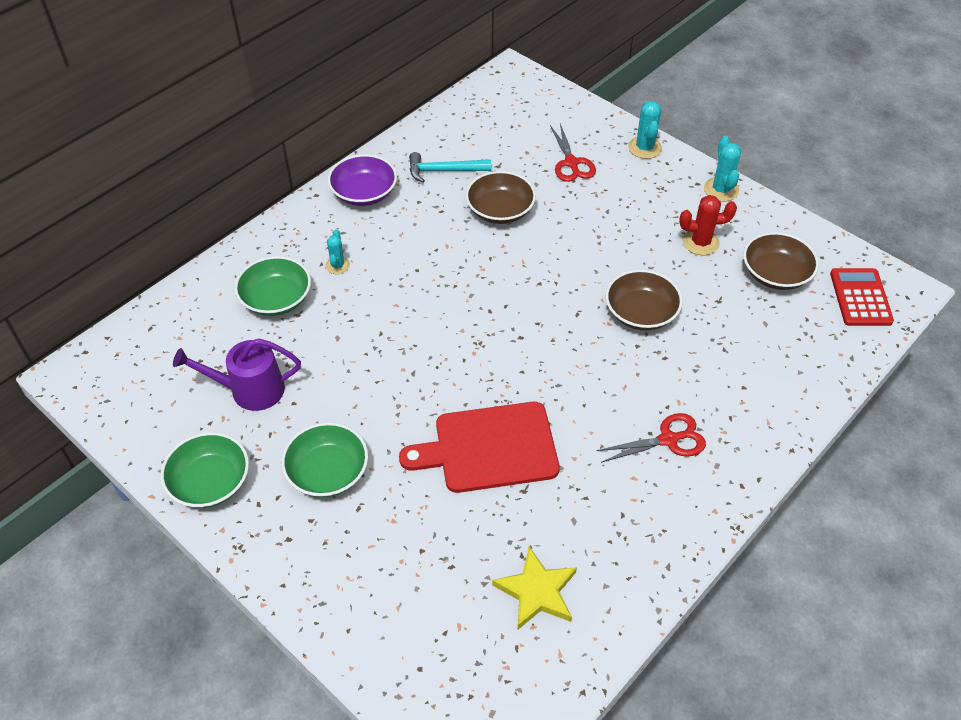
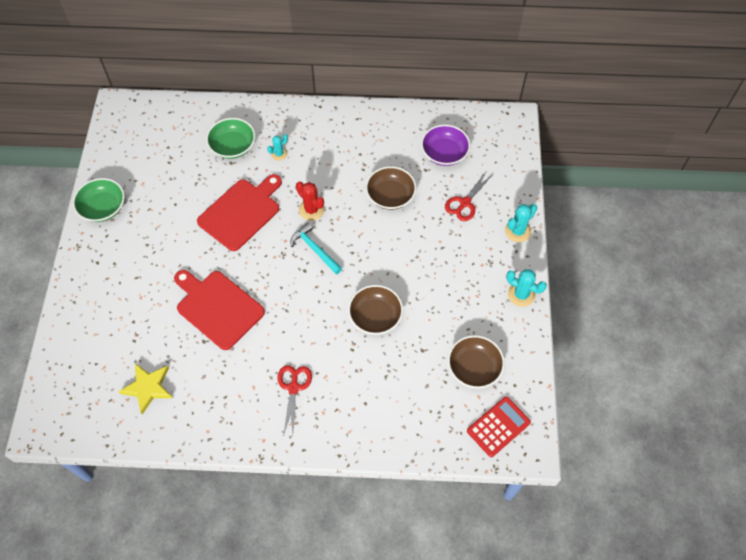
camera: 50 degrees right, 10 degrees up
(250, 390) = (168, 181): purple watering can -> none
(327, 472) = (146, 249): green bowl -> none
(364, 193) = (342, 125): purple bowl -> purple bowl (444, 153)
(379, 346) = (241, 212): none -> red cutting board
(444, 170) = (395, 148): turquoise hammer -> turquoise hammer (315, 249)
(668, 439) = (293, 388): red scissors -> red scissors turned 120 degrees counterclockwise
(700, 242) = (463, 311): red cactus -> red cactus (311, 210)
(721, 190) = (521, 294): turquoise cactus -> turquoise cactus turned 75 degrees clockwise

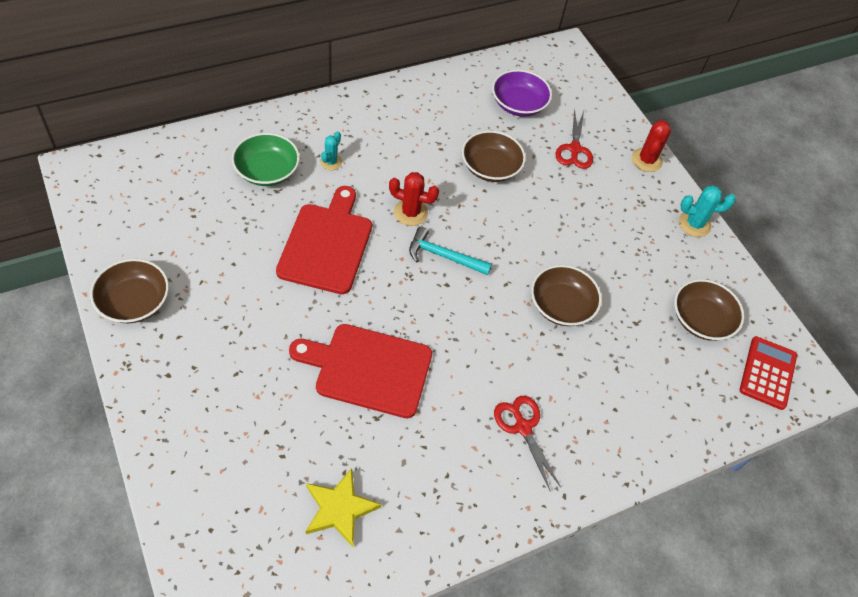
camera: 35 degrees left, 5 degrees down
(103, 207) = (134, 302): green bowl -> brown bowl
(517, 231) = (646, 160): turquoise cactus -> red cactus

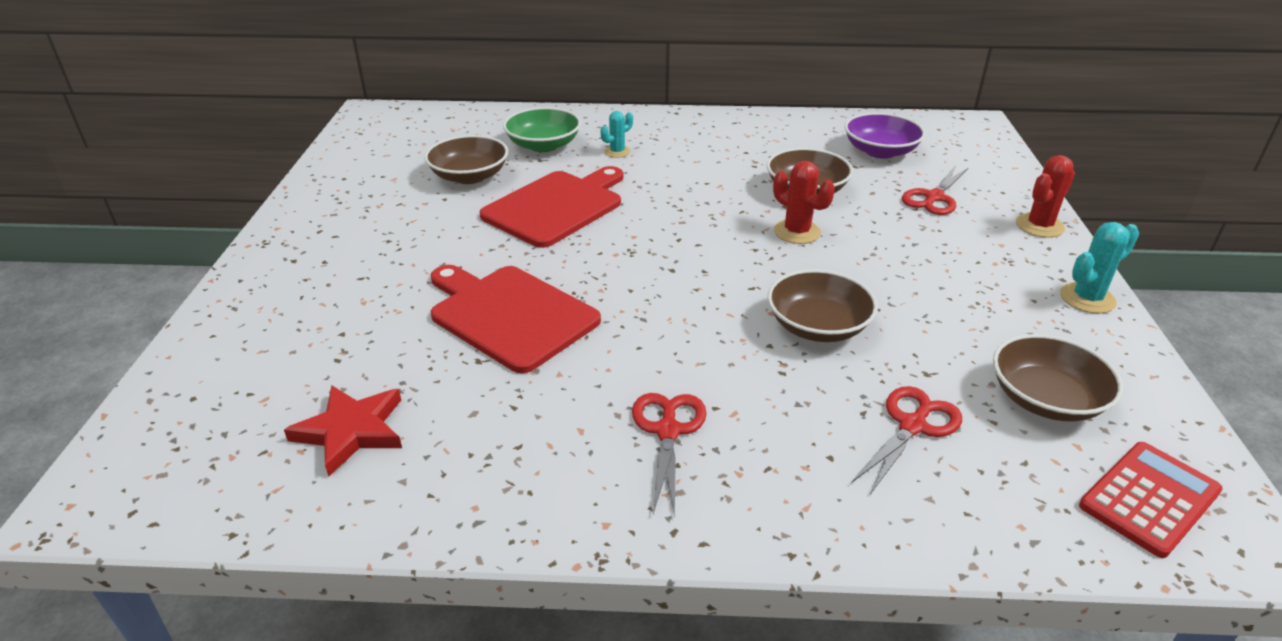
camera: 35 degrees right, 20 degrees down
(134, 302) = (321, 202): brown bowl -> brown bowl (469, 176)
(339, 509) = (351, 431): yellow star -> red star
(410, 212) = (676, 204): red cactus -> red cactus (797, 232)
(443, 256) = (688, 245): turquoise hammer -> none
(645, 368) = (912, 426): none -> red scissors
(694, 224) = (1087, 298): turquoise cactus -> turquoise cactus turned 60 degrees counterclockwise

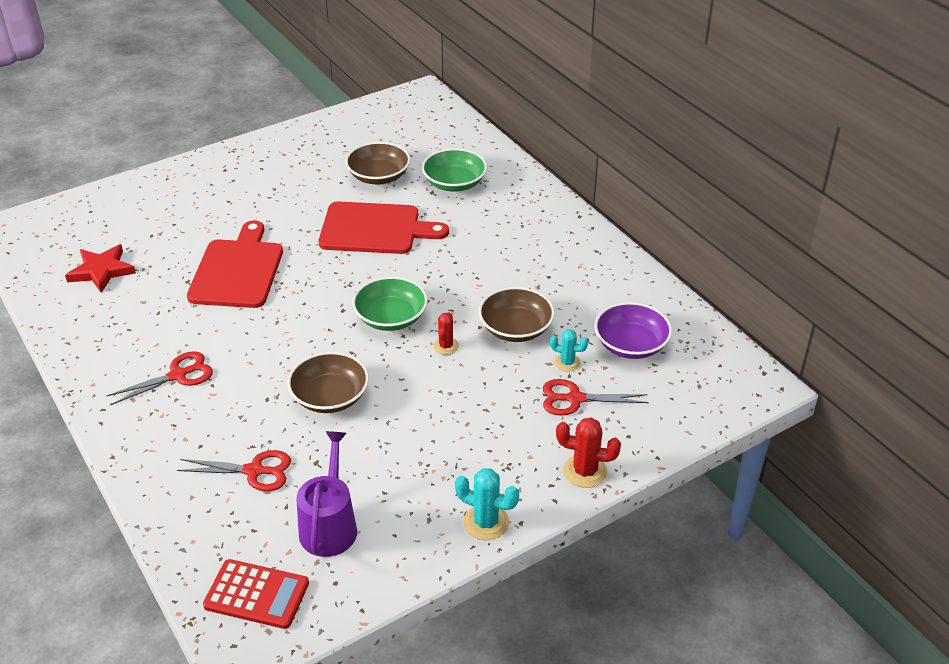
camera: 55 degrees right, 5 degrees up
(617, 152) = (480, 218): turquoise cactus -> turquoise cactus (567, 363)
(718, 246) = (391, 318): none -> green bowl
(797, 232) = (446, 346): red cactus -> red cactus, size x0.65
(1046, 399) = (329, 526): brown bowl -> purple watering can

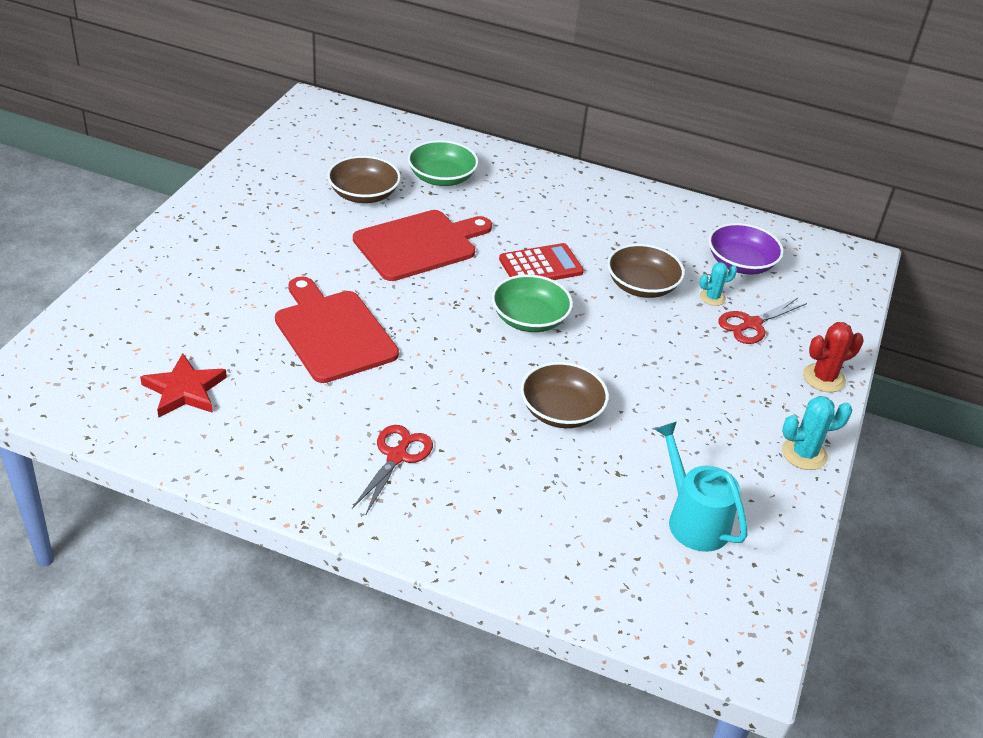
camera: 40 degrees left, 0 degrees up
(254, 471) = (575, 507): red scissors -> none
(256, 594) = (706, 610): red calculator -> red calculator (541, 266)
(329, 526) = (694, 520): purple watering can -> turquoise watering can
(446, 346) = (604, 324): red cactus -> none

